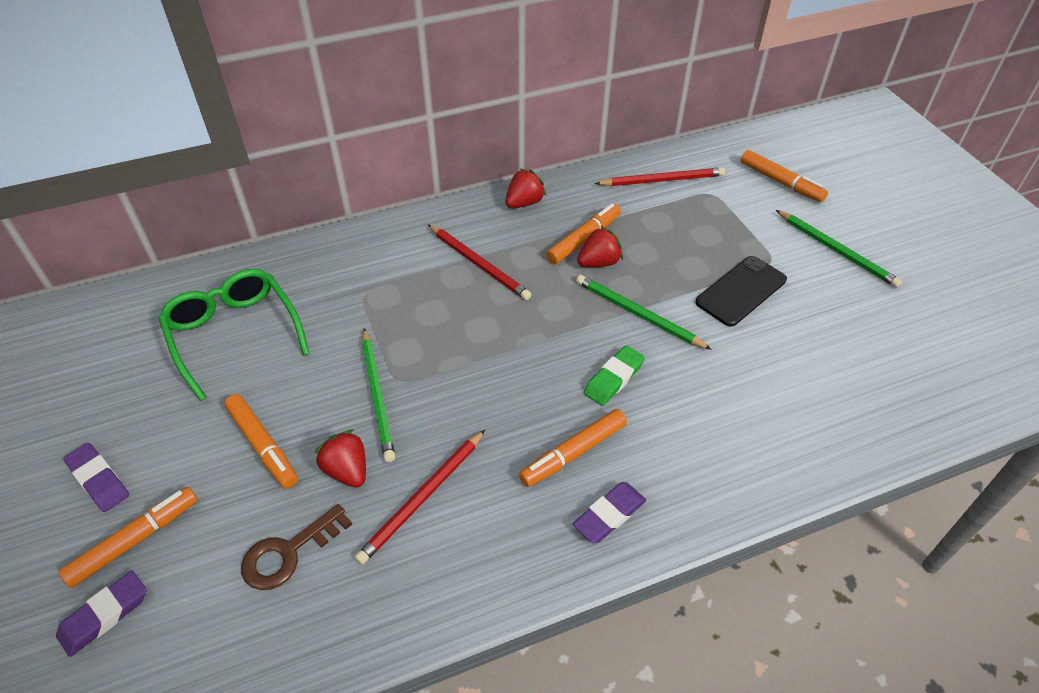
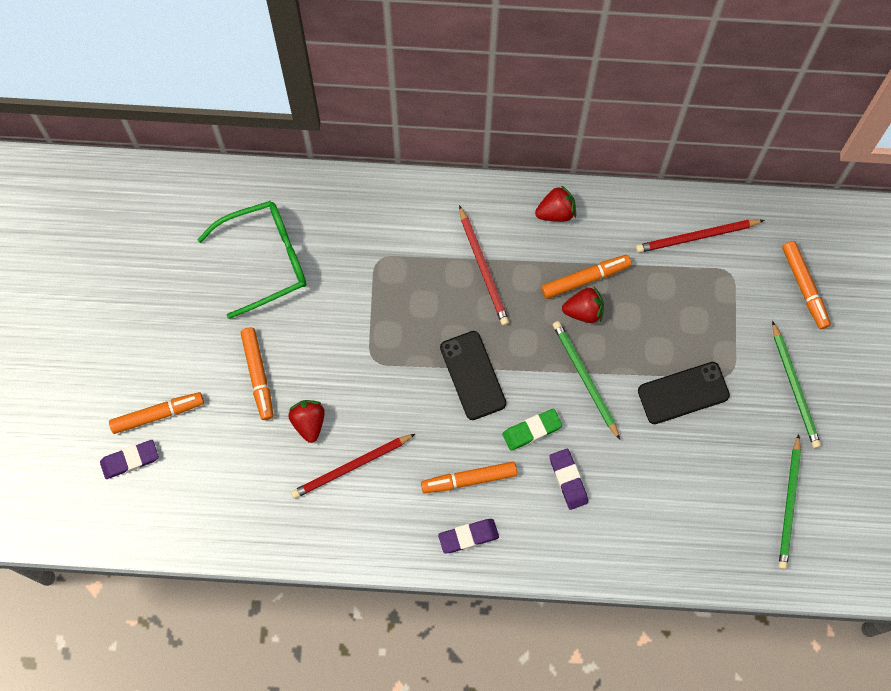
camera: 25 degrees right, 25 degrees up
(99, 480) = (142, 354): purple eraser -> purple eraser (568, 480)
(234, 334) = (265, 259): green glasses -> green glasses turned 75 degrees clockwise
(288, 553) = (250, 468): brown key -> none
(377, 396) = (352, 367): green pencil -> green pencil (789, 504)
(519, 353) = (473, 375): none -> black phone
(662, 180) = (696, 237): red pencil -> red pencil turned 150 degrees clockwise

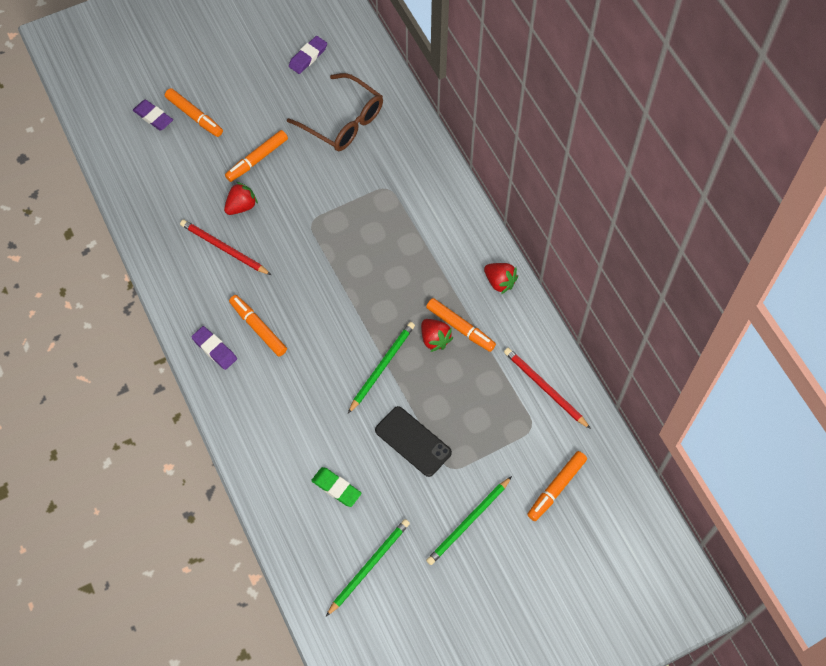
camera: 60 degrees right, 10 degrees down
(265, 259) = (343, 121): green glasses -> brown glasses
(473, 375) = (338, 291): black phone -> none
(483, 268) = (424, 257): red pencil -> none
(532, 430) = (320, 351): green eraser -> green eraser (336, 488)
(568, 480) = (296, 395): purple eraser -> purple eraser (308, 57)
(789, 504) = (369, 566): green pencil -> green pencil turned 150 degrees clockwise

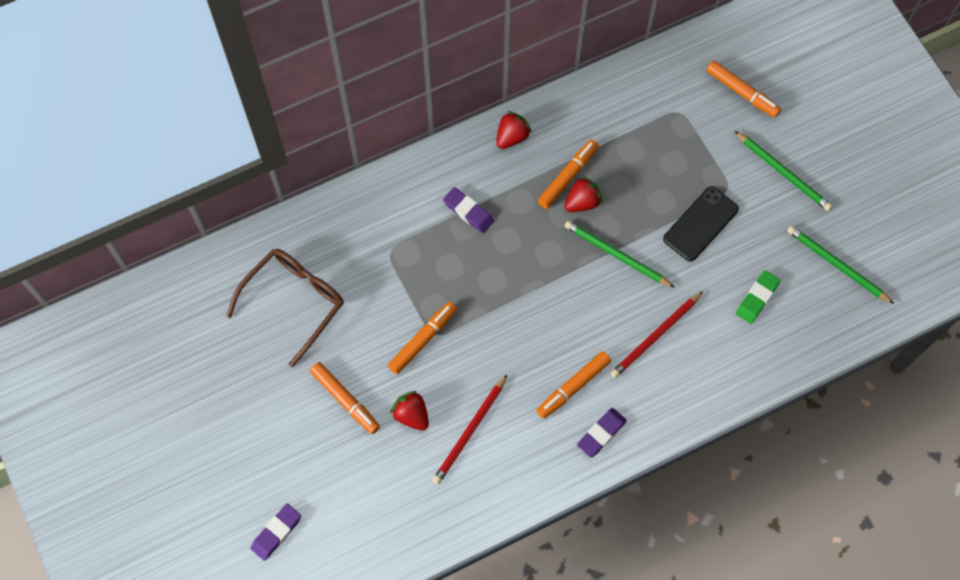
camera: 90 degrees left, 5 degrees up
(194, 116) = (277, 480): orange marker -> orange marker (423, 340)
(308, 57) = (195, 346): purple eraser -> purple eraser (468, 212)
(545, 388) = (635, 98): red pencil -> red pencil (655, 336)

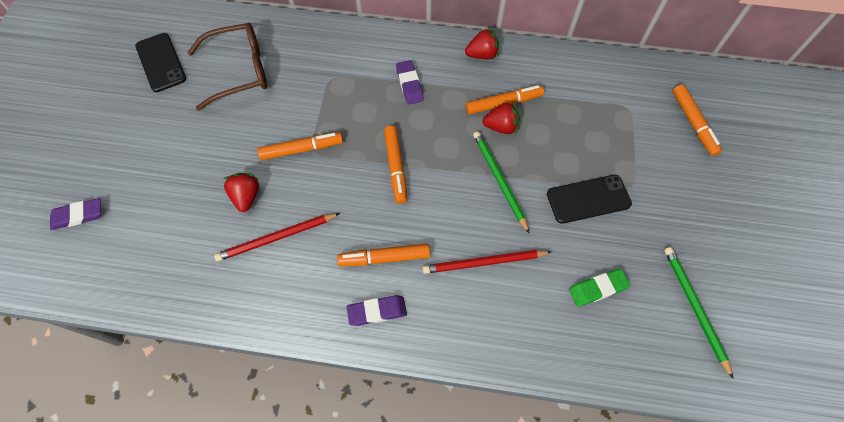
camera: 35 degrees right, 5 degrees down
(206, 343) = (161, 62): none -> black phone
(345, 400) = (211, 155): orange marker -> orange marker (396, 167)
(783, 172) = (691, 202): green pencil -> none

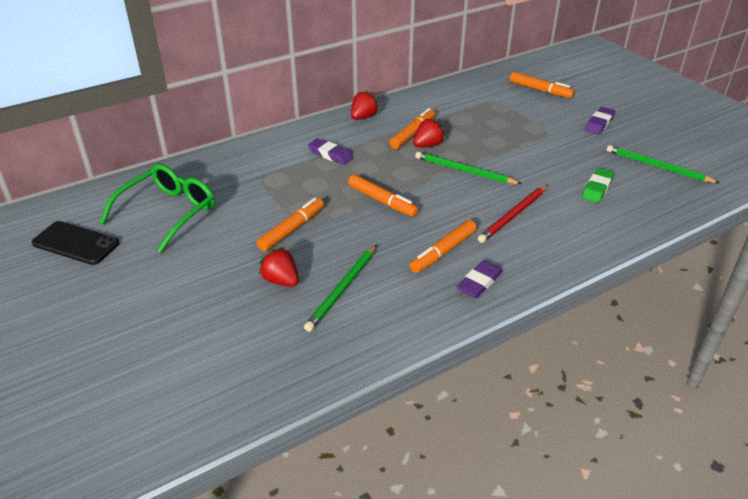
camera: 40 degrees left, 25 degrees down
(78, 216) = (120, 387): purple eraser -> purple eraser (599, 123)
(239, 71) = (168, 212): brown glasses -> green glasses
(276, 238) = (342, 289): red pencil -> green pencil
(588, 199) = (531, 151): black phone -> none

